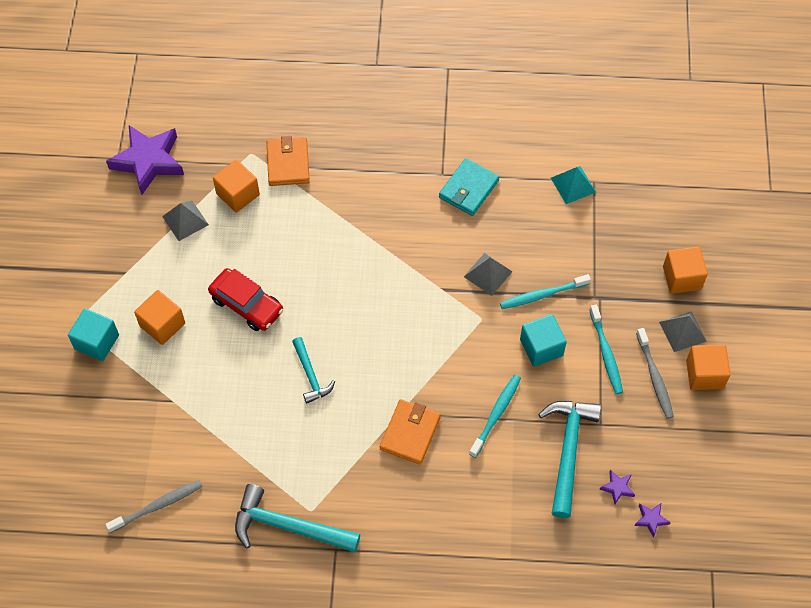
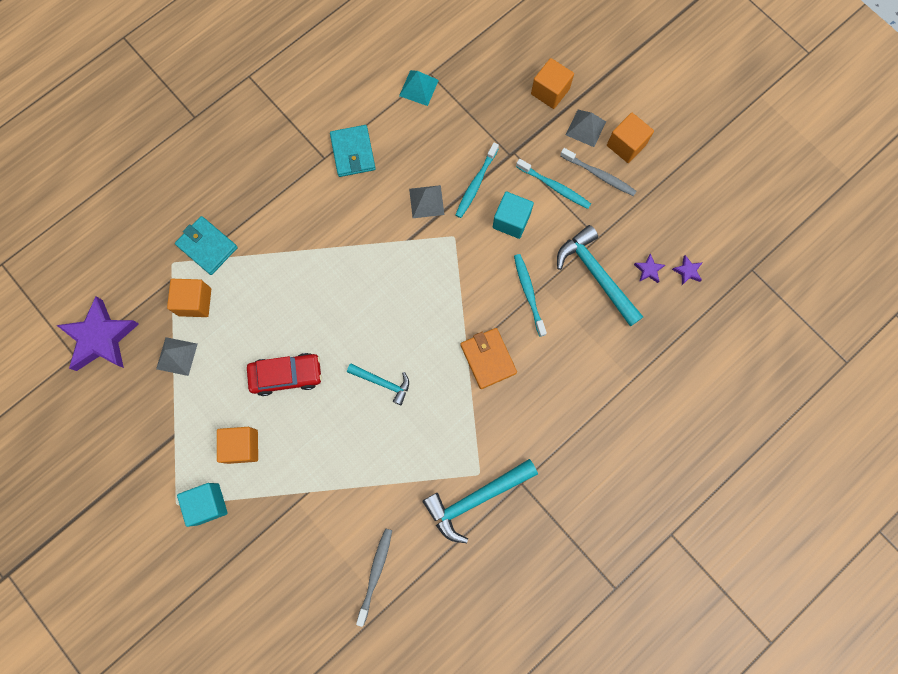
camera: 45 degrees left, 15 degrees up
(288, 163) = (207, 246): orange wallet -> turquoise wallet

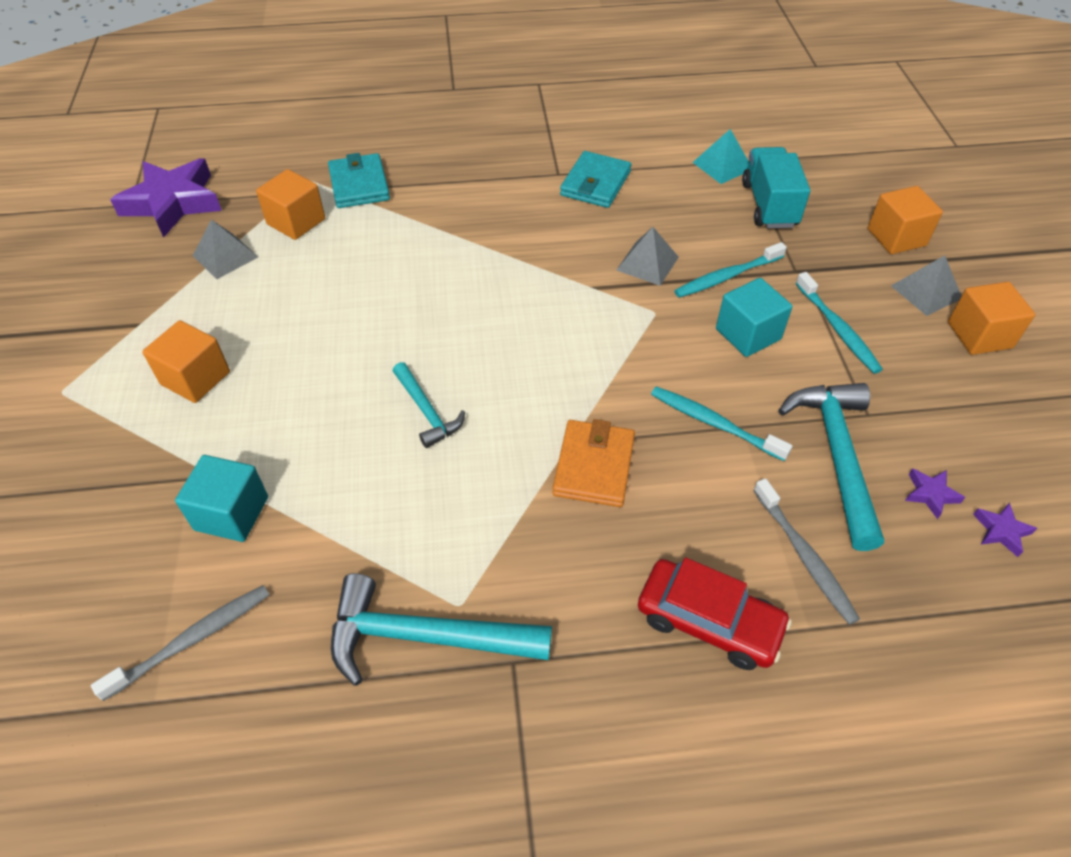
camera: 35 degrees right, 25 degrees down
(208, 504) = (92, 413): turquoise cube -> turquoise cube (231, 513)
(286, 375) = (320, 338): red car -> red car (709, 621)
(466, 107) = (769, 205): none -> turquoise truck
(528, 293) = (714, 423): turquoise toothbrush -> turquoise toothbrush turned 75 degrees counterclockwise
(599, 175) = (915, 347): grey toothbrush -> grey toothbrush (804, 556)

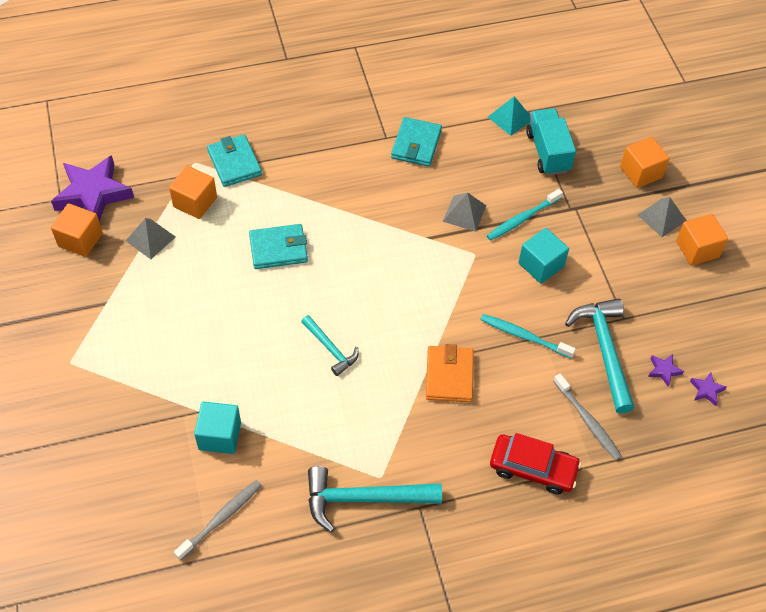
camera: 10 degrees left, 5 degrees up
(195, 378) = (162, 341): orange cube -> orange cube (80, 240)
(387, 282) = (278, 249): none -> turquoise wallet
(837, 329) = (602, 254): turquoise toothbrush -> none

